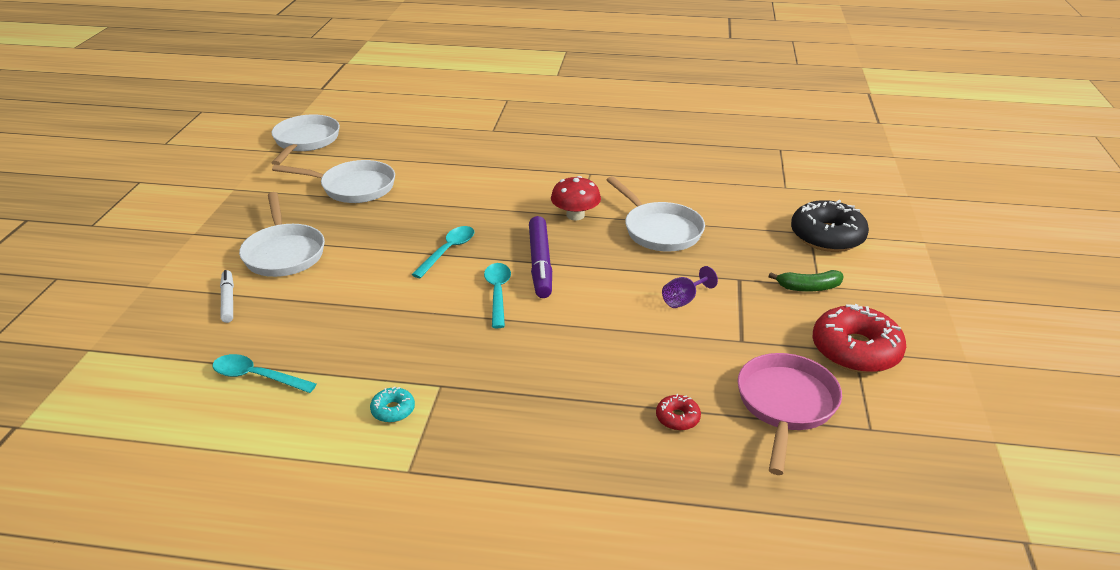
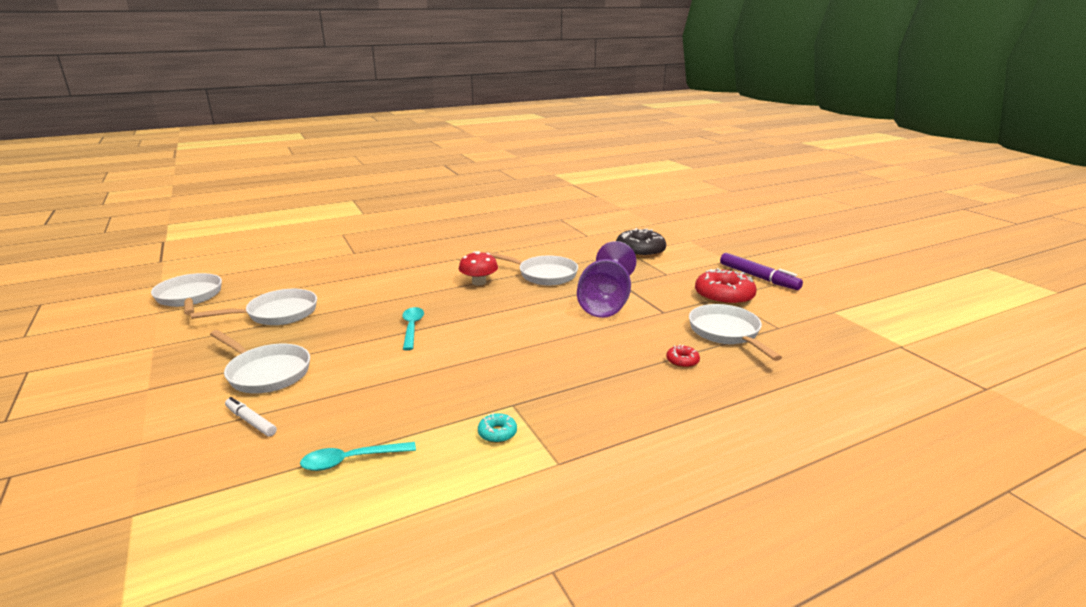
camera: 35 degrees left, 10 degrees down
(497, 293) = (482, 339): turquoise spoon -> none
(540, 263) = (490, 314): purple marker -> purple marker (758, 277)
(683, 300) = (605, 303): purple goblet -> purple goblet, size x2.47
(785, 405) = (726, 333): pink pan -> white pan
(808, 287) = (663, 276): green banana -> none

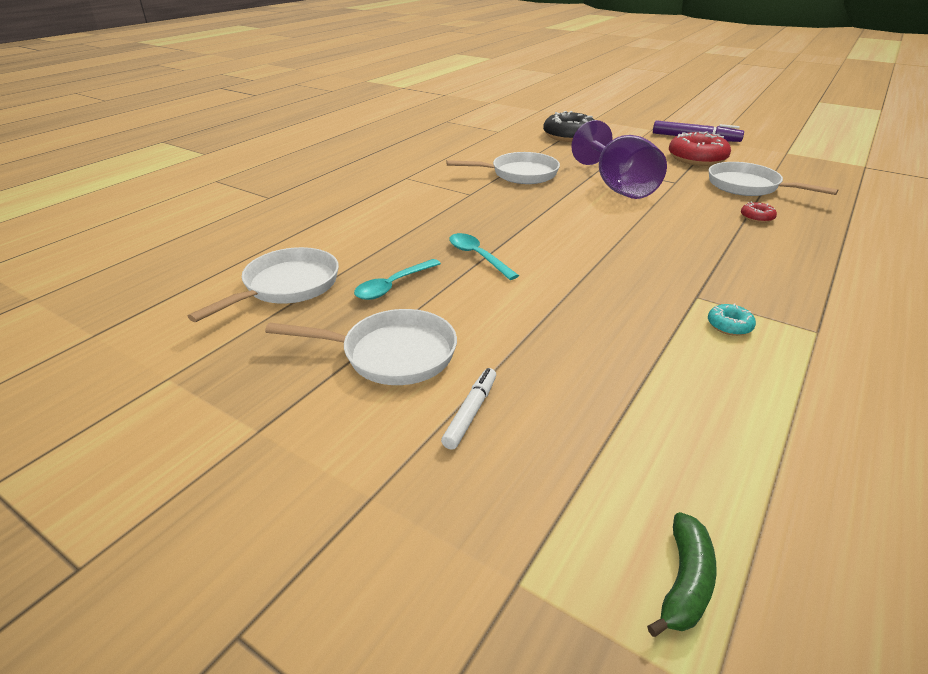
camera: 30 degrees left, 10 degrees up
(189, 297) = (115, 302): white pan -> none
(199, 558) = (684, 582): none -> green banana
(251, 421) = (471, 412): white marker -> white marker turned 105 degrees clockwise
(351, 460) = (650, 405): turquoise spoon -> turquoise spoon (393, 286)
(479, 282) = (468, 195): red mushroom -> none

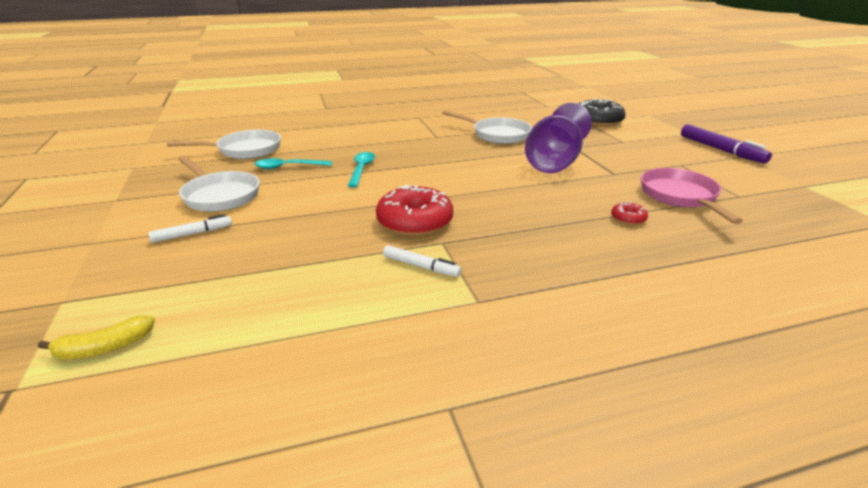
camera: 40 degrees right, 5 degrees down
(684, 582) = (104, 348): green banana -> yellow banana
(697, 158) = (681, 164): red donut -> red donut (415, 222)
(729, 325) = (421, 266): turquoise donut -> white marker
(747, 186) = (680, 196): white pan -> pink pan

